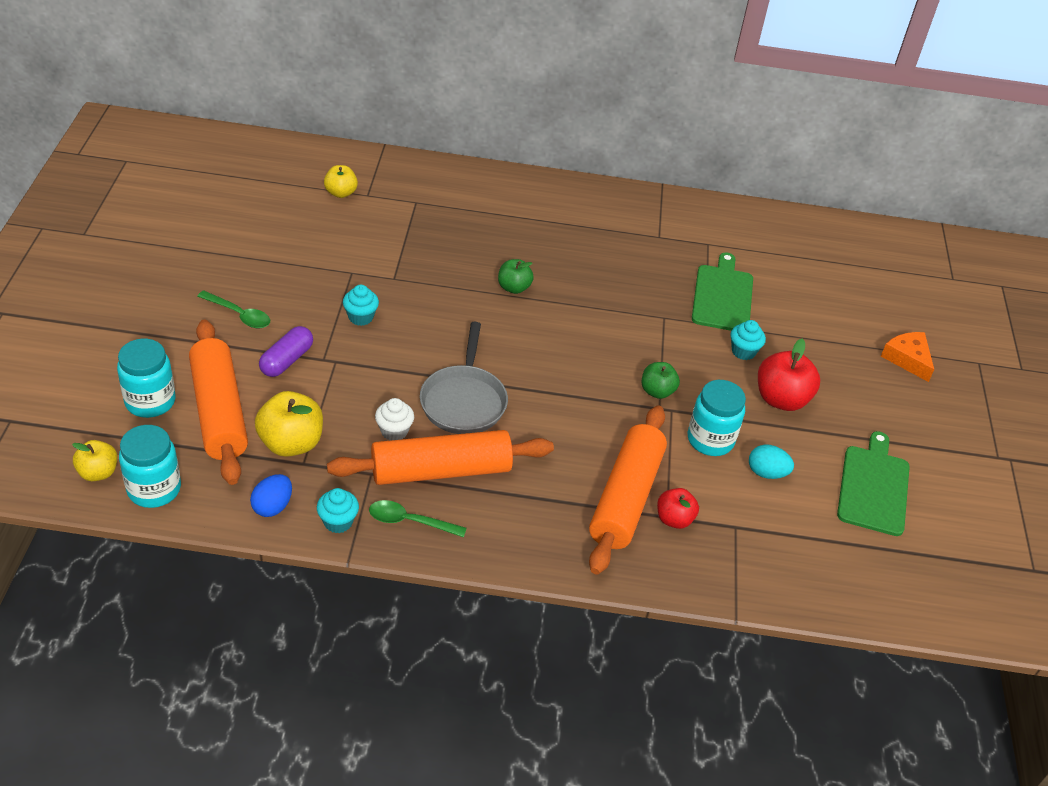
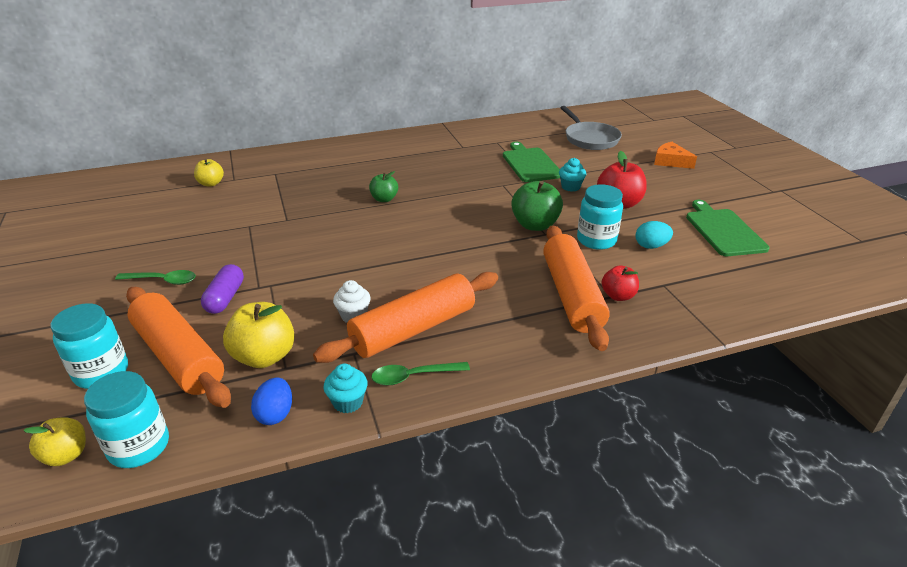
camera: 20 degrees left, 10 degrees down
(360, 317) = (274, 250): turquoise cupcake -> none
(464, 401) = (397, 276): grey pan -> grey pan (589, 139)
(657, 391) = (535, 225): green apple -> green apple, size x1.63

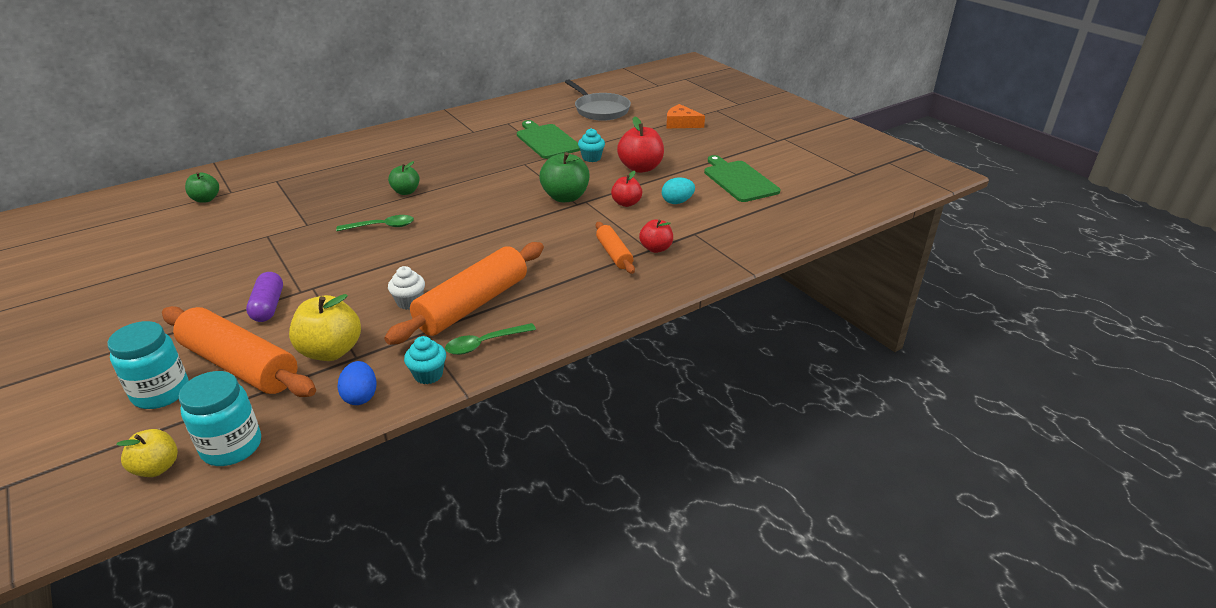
camera: 15 degrees left, 0 degrees up
(162, 281) = (191, 300): green spoon -> green spoon (381, 226)
(211, 183) = (206, 199): yellow apple -> green apple
(572, 295) = (614, 254): orange rolling pin -> orange rolling pin, size x0.52
(596, 240) = (626, 203): turquoise jar -> red apple

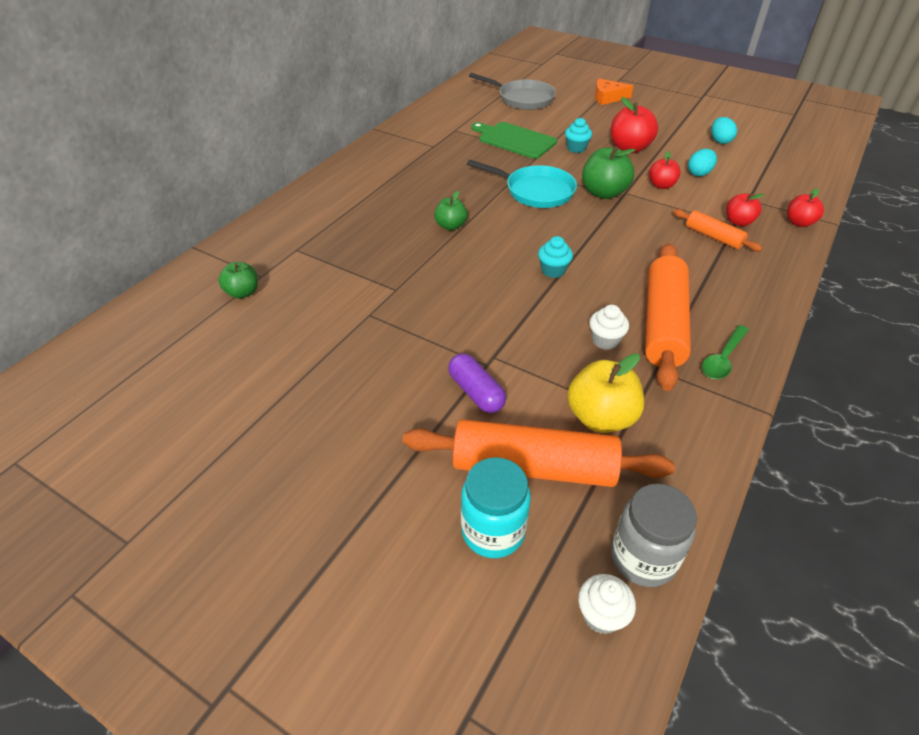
camera: 25 degrees left, 10 degrees up
(157, 468) = (601, 615): yellow apple -> white cupcake
(232, 447) = (643, 558): turquoise jar -> grey jar
(360, 396) = (688, 453): blue egg -> none
(381, 226) = (475, 270): green spoon -> none
(428, 375) = (717, 408): turquoise cupcake -> turquoise cupcake (553, 270)
(508, 182) = (535, 191): none -> turquoise pan
(715, 264) = (799, 223): none -> red apple
(739, 180) = (720, 141): green cutting board -> turquoise egg

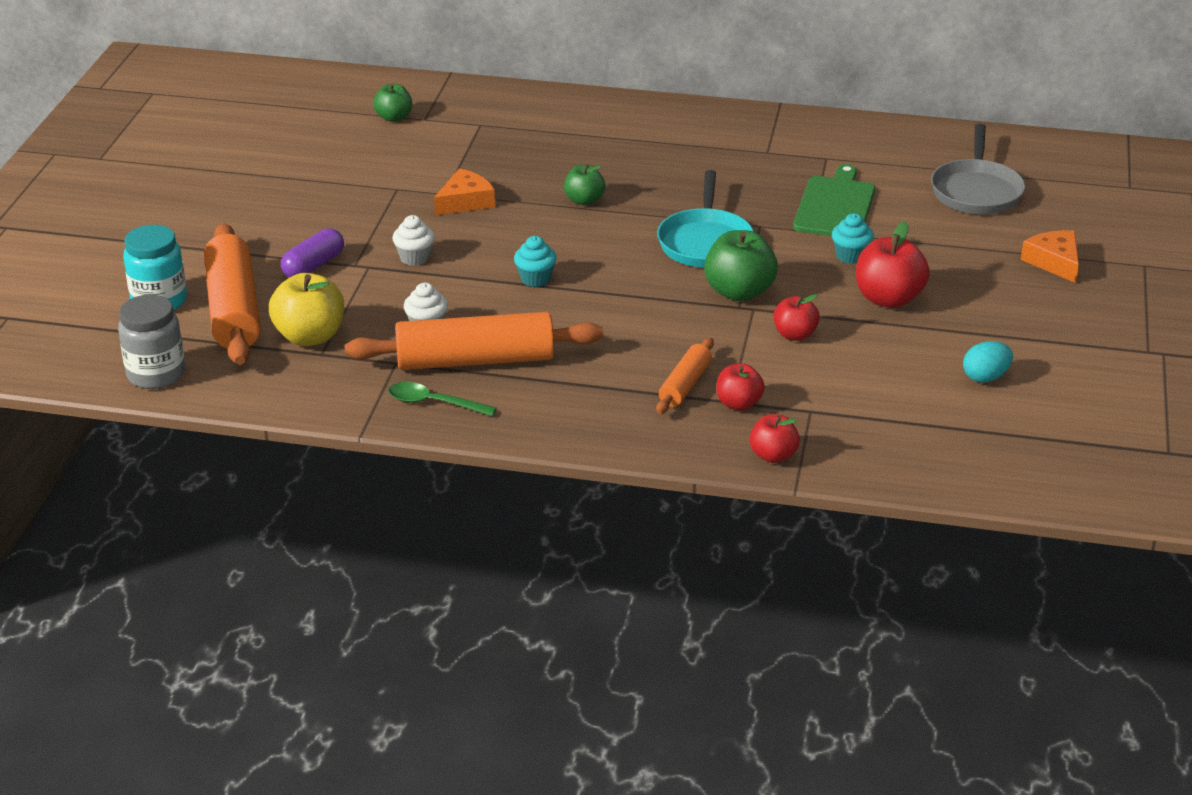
camera: 70 degrees right, 10 degrees down
(416, 281) = (465, 201): none -> orange cheese
(601, 615) = (97, 360): white cupcake -> white cupcake (414, 258)
(699, 173) = (857, 364): turquoise egg -> none

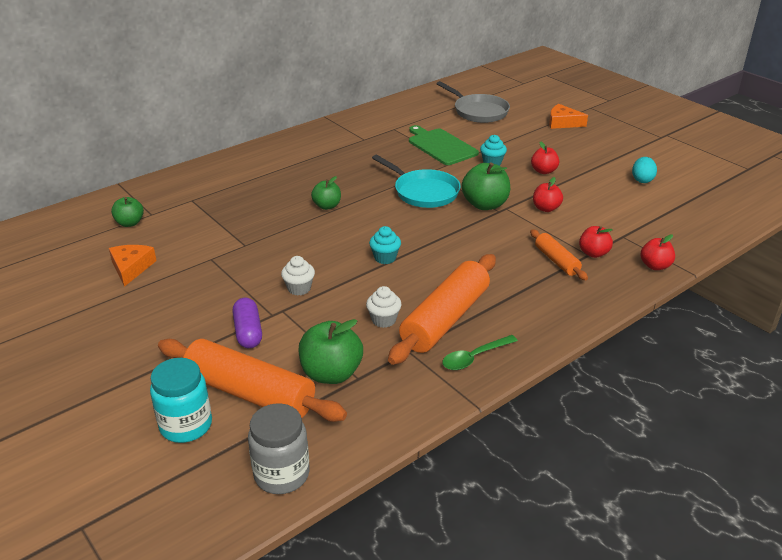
camera: 50 degrees left, 0 degrees up
(310, 337) = (331, 374): yellow apple -> green apple
(465, 201) = (265, 242): orange cheese -> orange cheese (131, 268)
(888, 299) = (543, 171): red apple -> red apple, size x0.61

